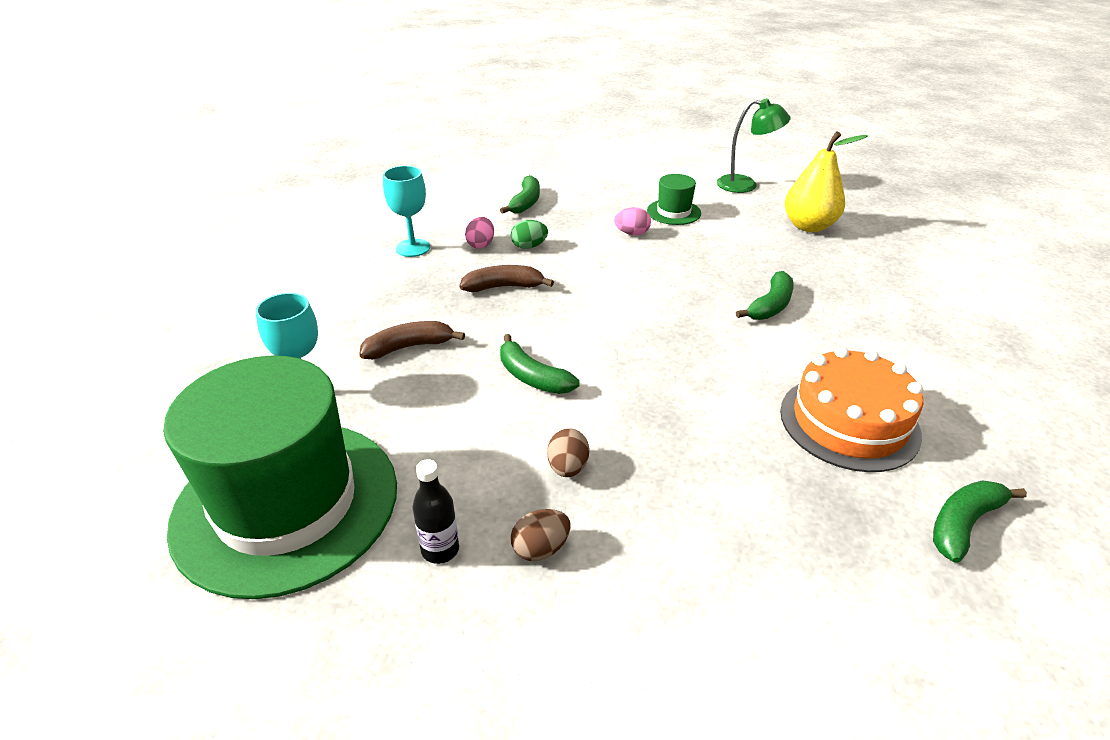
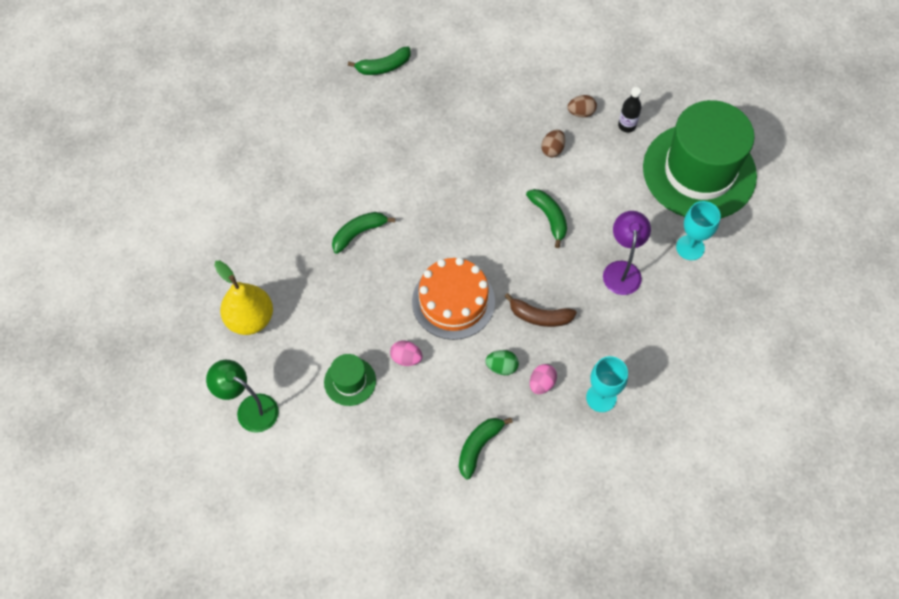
camera: 160 degrees left, 25 degrees up
(409, 347) = (622, 270): brown banana -> purple lamp
(849, 422) = (387, 131): orange cake -> orange cake (453, 301)

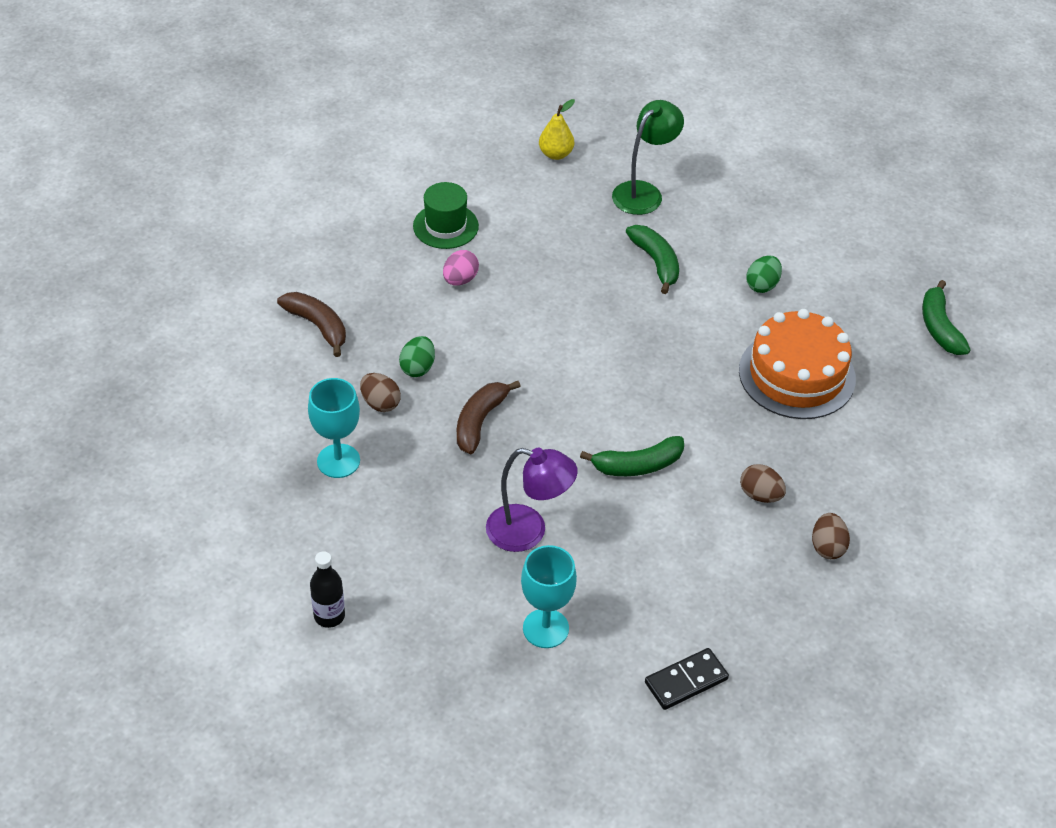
camera: 100 degrees right, 15 degrees down
(250, 319) = (556, 154): yellow pear -> yellow pear, size x0.56
(250, 408) = (439, 142): green lamp -> green lamp (644, 192)
(367, 166) = (762, 285): none -> green egg
(453, 301) = (528, 337): orange cake -> orange cake (797, 374)
(478, 447) = (317, 326): green banana -> brown banana
(541, 383) = (380, 403): pink egg -> brown egg
(627, 126) = (793, 603): black bottle -> black bottle (329, 616)
(699, 171) = (686, 681): green hat -> black domino

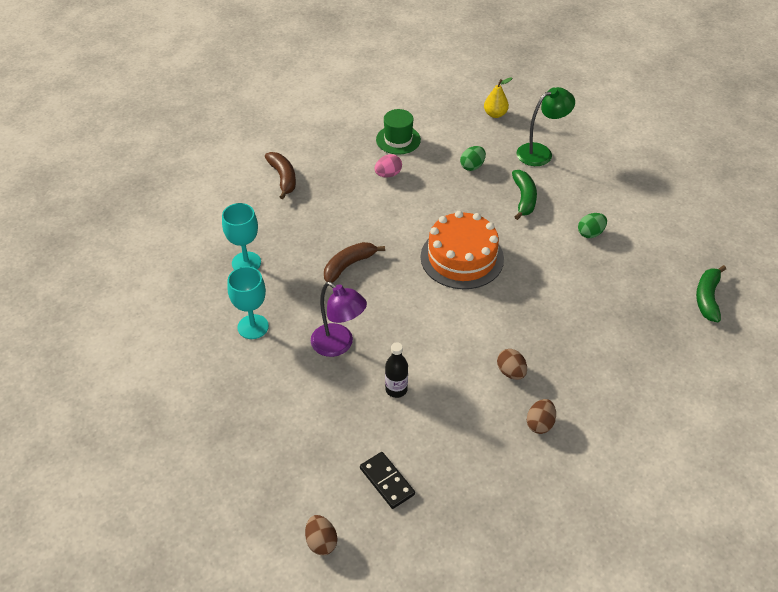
camera: 25 degrees right, 0 degrees up
(329, 616) = (182, 356): black bottle -> black bottle (396, 389)
(380, 403) = (293, 235): brown egg -> brown egg (321, 542)
(418, 368) = (329, 220): green egg -> green egg (472, 166)
(545, 628) = (313, 412): turquoise goblet -> turquoise goblet (253, 327)
(637, 465) = (436, 325): green banana -> none
(686, 681) = (387, 481): black domino -> black domino turned 60 degrees clockwise
(797, 374) = (582, 299): orange cake -> orange cake (462, 258)

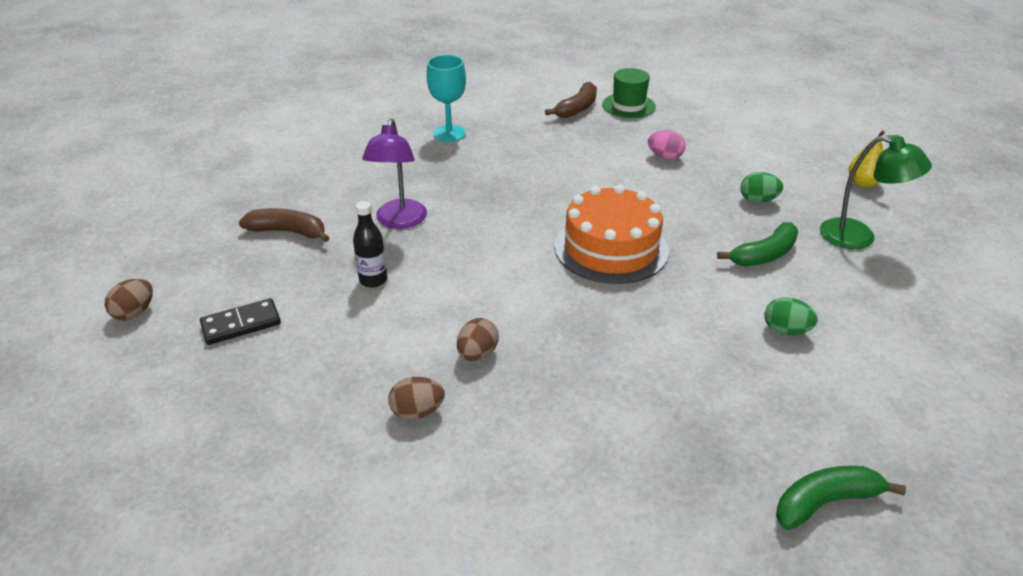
camera: 55 degrees right, 10 degrees down
(253, 327) = (375, 167): turquoise goblet -> none
(348, 265) = (511, 185): brown banana -> brown banana (288, 232)
(387, 481) = (241, 324): black domino -> black domino turned 45 degrees clockwise
(398, 140) = (722, 143): green hat -> green hat (628, 106)

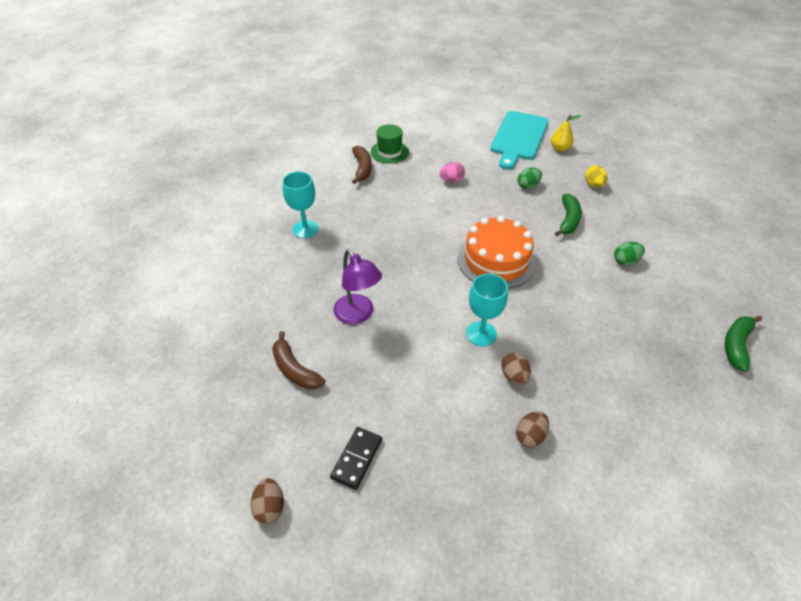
camera: 40 degrees left, 10 degrees up
(288, 232) = (295, 369): brown banana -> brown banana turned 105 degrees counterclockwise
(373, 280) = (397, 368): black bottle -> none
(497, 300) = (481, 334): none -> turquoise goblet
(817, 151) = (518, 138): none -> turquoise cutting board
(859, 237) = (593, 185): green lamp -> yellow egg

